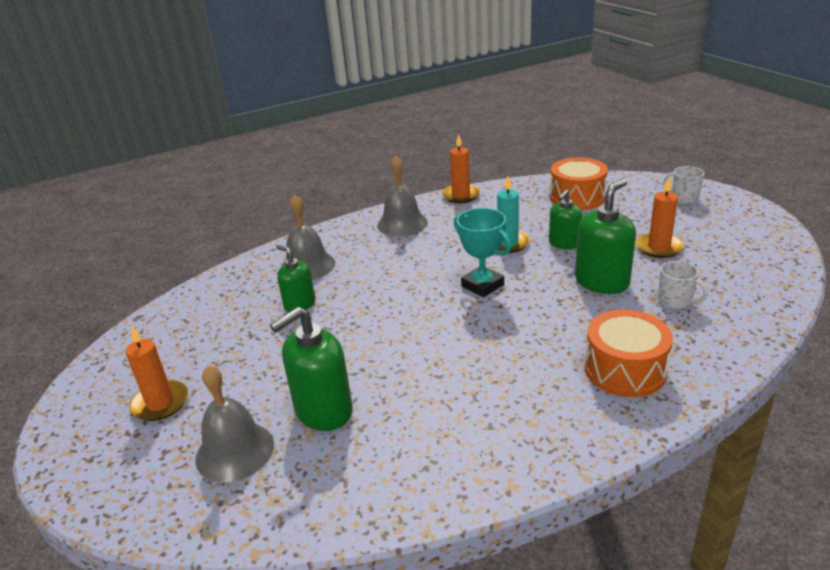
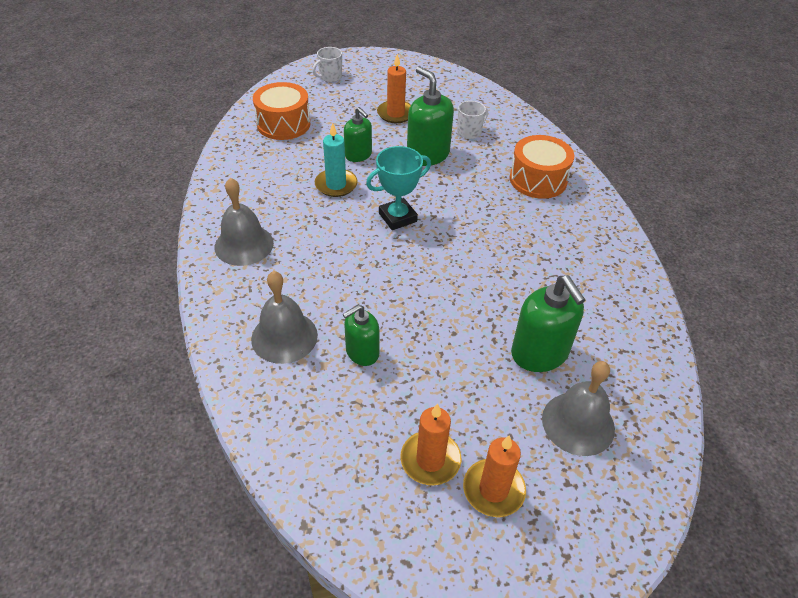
camera: 80 degrees left, 15 degrees up
(461, 195) = (216, 190): orange candle -> orange candle (430, 460)

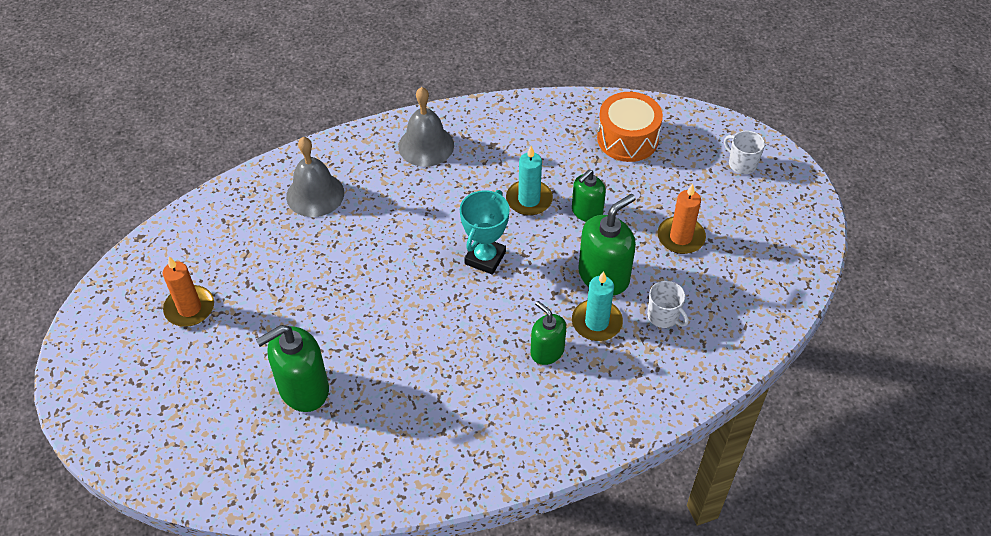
camera: 85 degrees right, 5 degrees up
(362, 352) = (299, 250): green soap dispenser -> green soap dispenser (547, 351)
(397, 217) = (485, 258): turquoise trophy -> turquoise trophy turned 60 degrees clockwise
(473, 164) = (596, 322): none -> turquoise candle
(493, 489) = (160, 353): orange candle -> none
(538, 180) = (581, 392): orange drum -> none
(578, 423) = (222, 418): grey bell -> none

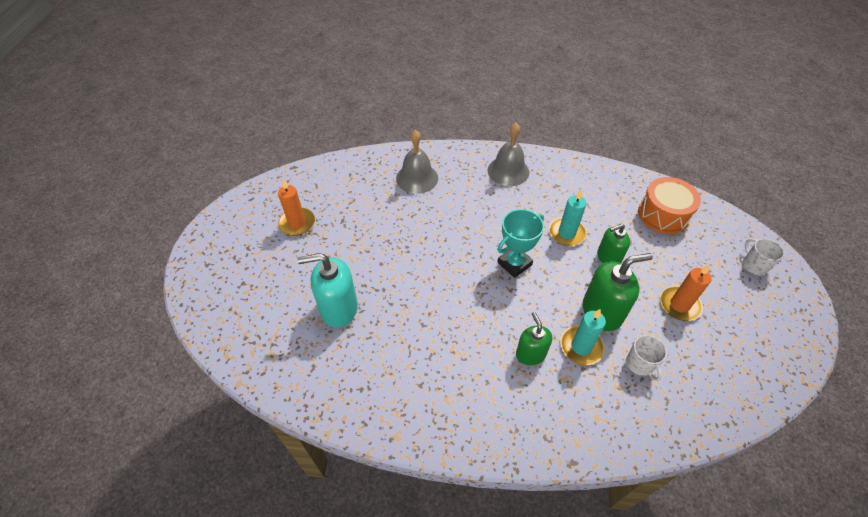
camera: 25 degrees right, 0 degrees up
(303, 389) = (338, 308): green soap dispenser -> turquoise soap dispenser

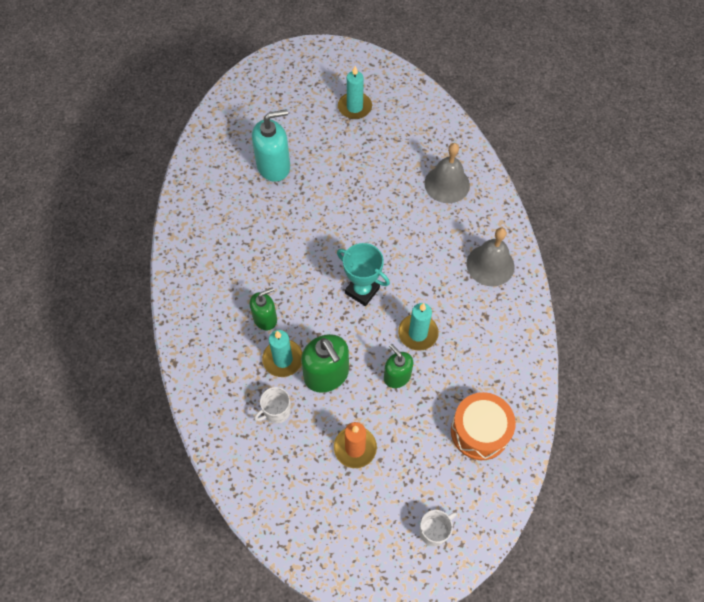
camera: 75 degrees right, 10 degrees up
(297, 223) = (354, 107): orange candle -> turquoise candle
(338, 308) = (274, 166): turquoise soap dispenser -> turquoise soap dispenser turned 90 degrees clockwise

